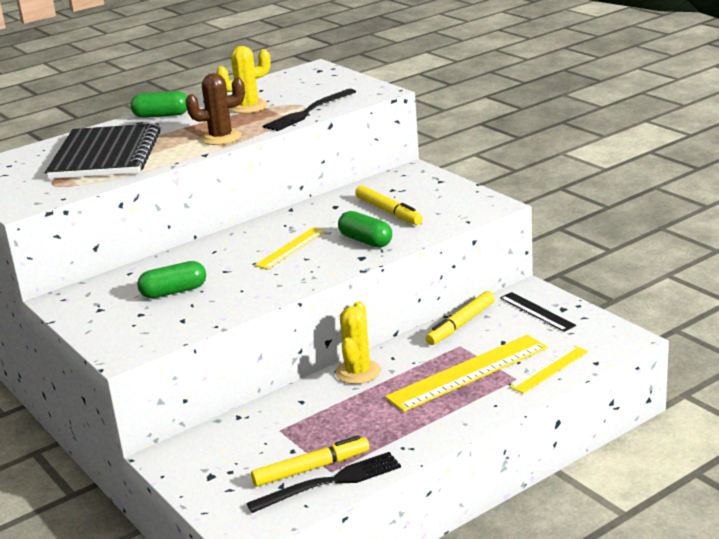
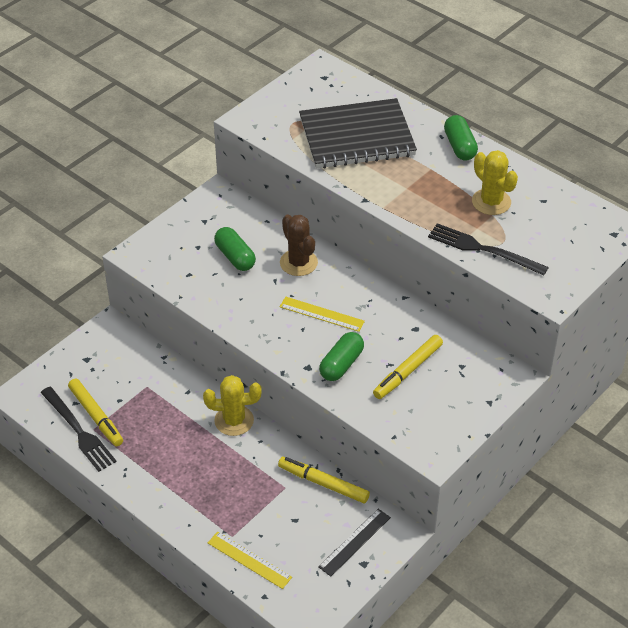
camera: 75 degrees right, 20 degrees up
(221, 138) = (406, 201): brown cactus -> brown cactus (298, 263)
(468, 372) = (239, 499): yellow ruler -> none

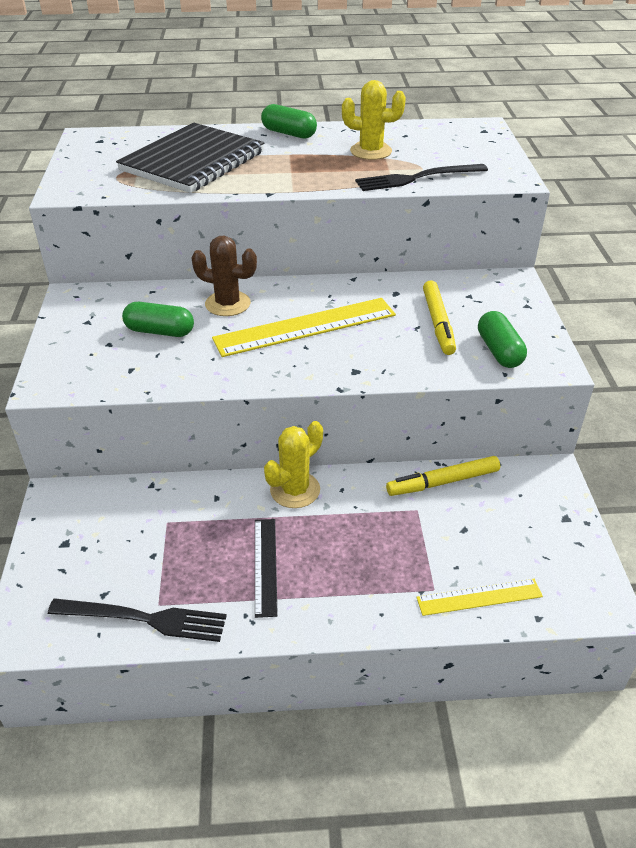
camera: 45 degrees left, 5 degrees down
(96, 416) = (146, 589): yellow marker -> none
(321, 314) = (305, 327): yellow ruler -> yellow ruler, size x1.79
(341, 364) = (380, 351): green capsule -> green capsule (499, 351)
(355, 542) = (534, 507): black ruler -> black ruler (265, 566)

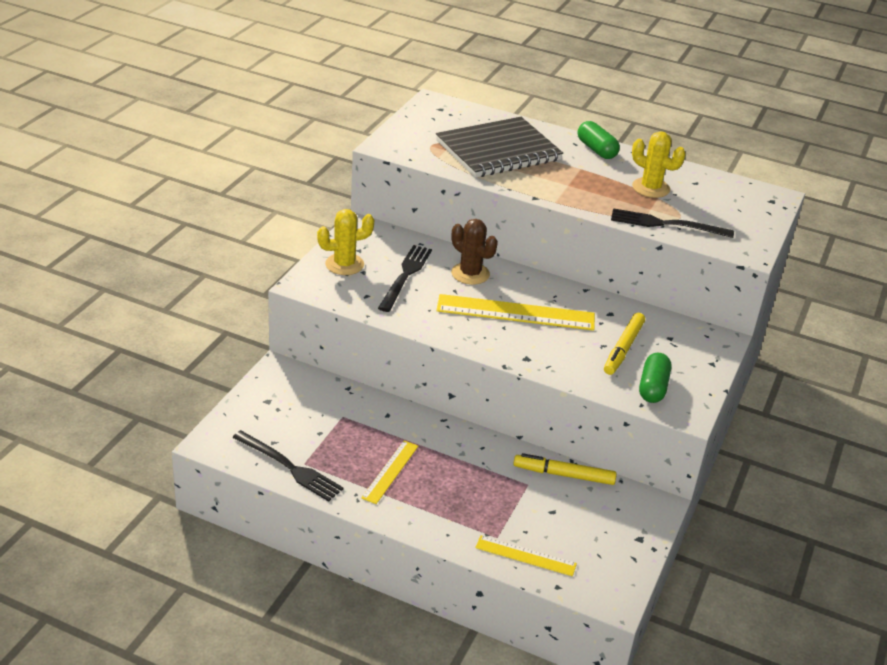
camera: 25 degrees right, 5 degrees down
(160, 331) = (405, 276): green capsule -> black fork
(265, 566) = (390, 471): black ruler -> yellow ruler
(295, 490) = (447, 433): yellow cactus -> yellow cactus (344, 264)

